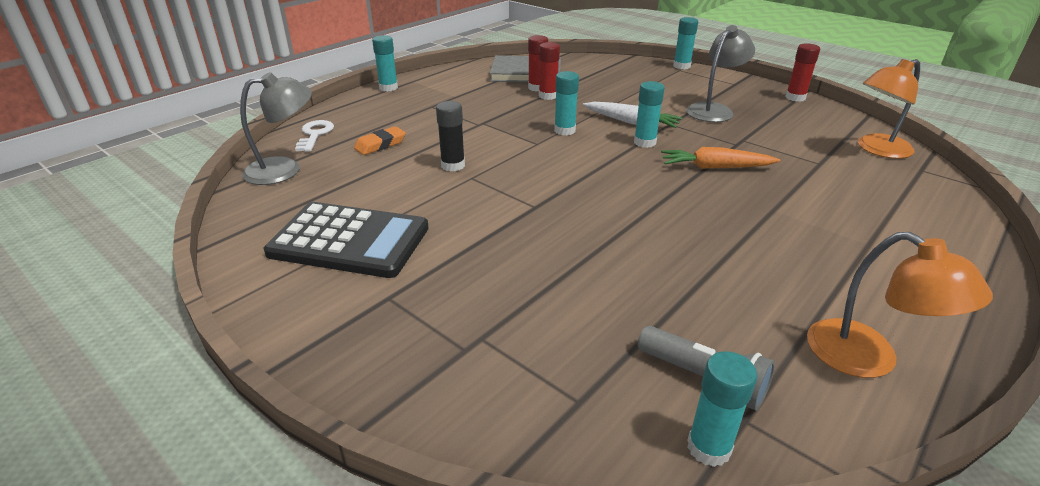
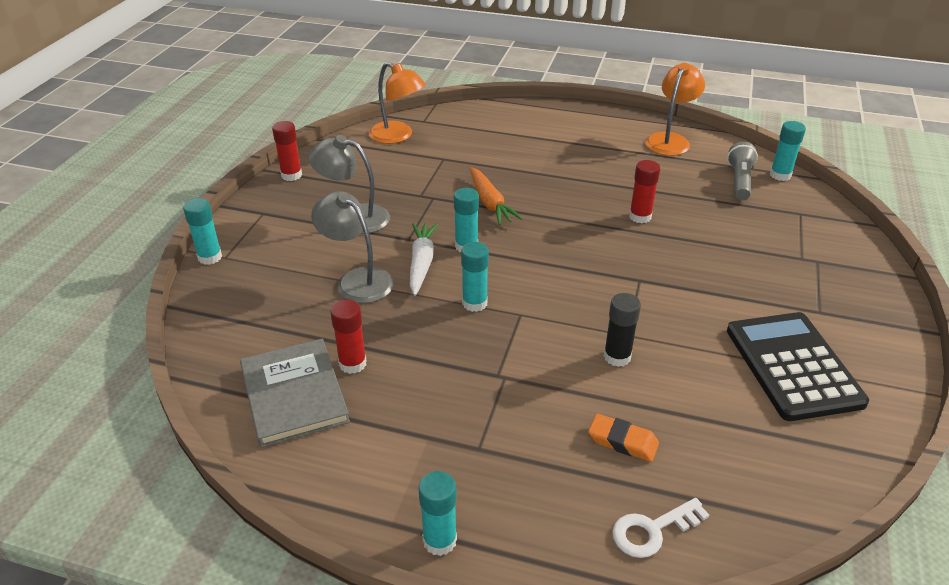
camera: 115 degrees left, 5 degrees up
(284, 169) = (750, 498): grey lamp -> grey lamp (357, 280)
(548, 96) = (377, 345): red glue stick -> red glue stick (640, 217)

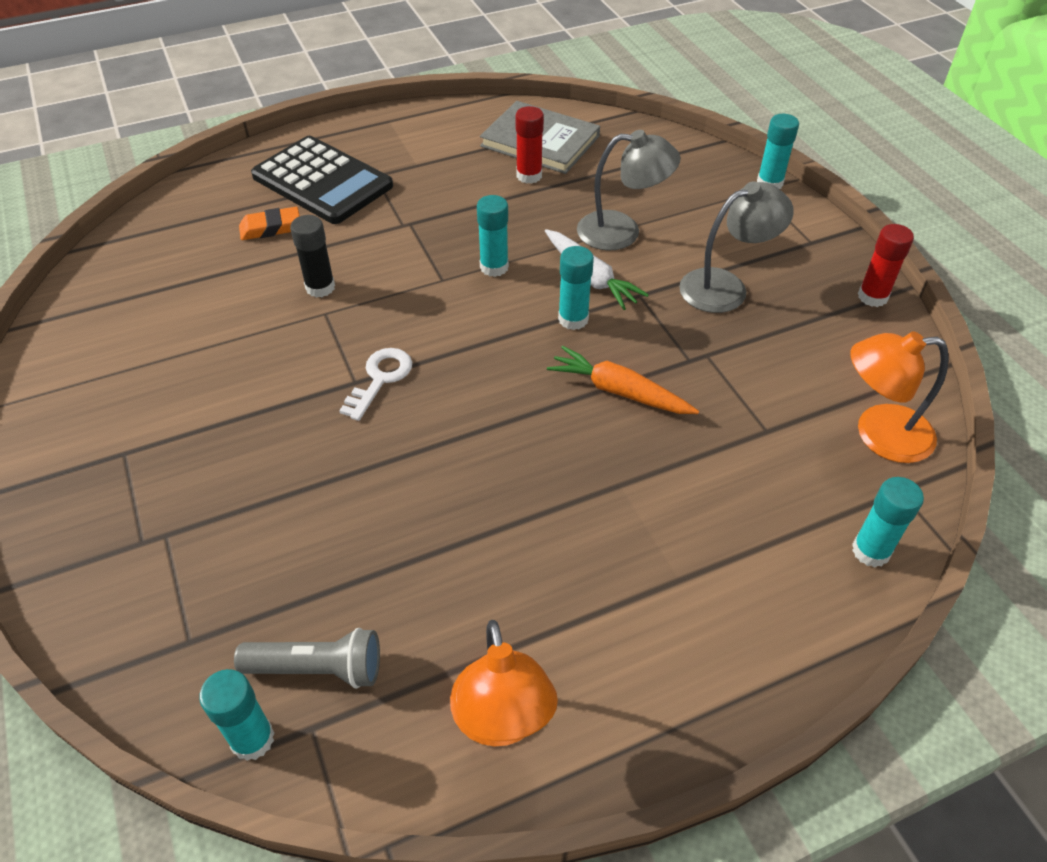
camera: 140 degrees right, 10 degrees up
(439, 540) = (351, 127): turquoise glue stick -> turquoise glue stick (871, 551)
(640, 217) = (420, 482): red glue stick -> none
(652, 530) = (216, 190): white key -> white key (380, 379)
(739, 181) = (318, 669): grey flashlight -> grey flashlight turned 60 degrees counterclockwise
(793, 366) = (141, 365): black calculator -> black calculator (322, 181)

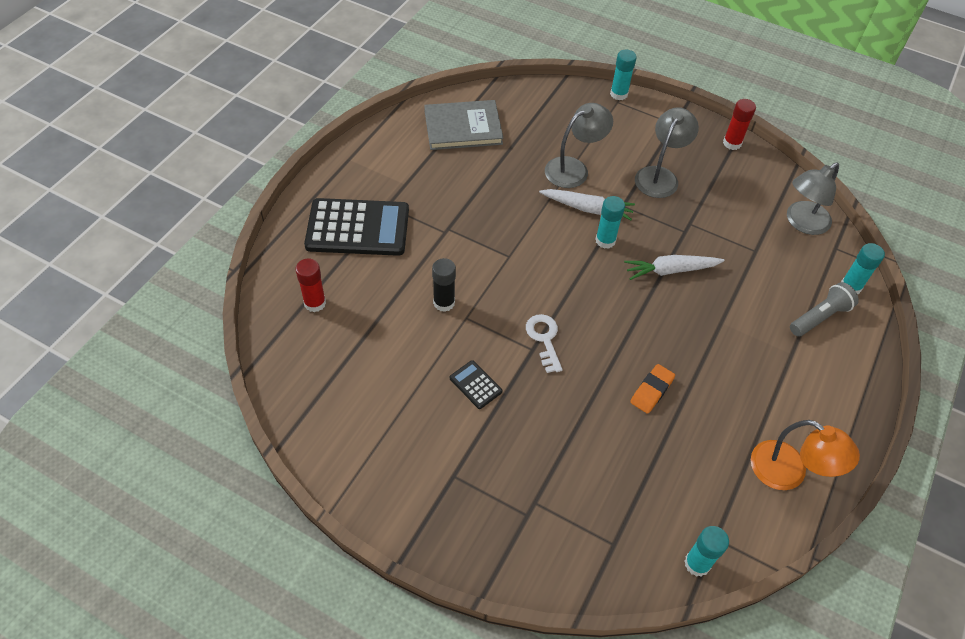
camera: 40 degrees left, 5 degrees up
(253, 381) = (475, 385): none -> black calculator
(270, 228) = (364, 280): orange eraser -> orange eraser (651, 391)
(318, 669) = (688, 510): grey flashlight -> grey flashlight (820, 317)
(494, 267) = (529, 231): turquoise glue stick -> none
(529, 176) = (483, 157): red glue stick -> red glue stick (315, 303)
(619, 391) = (670, 270): orange carrot -> white carrot
(878, 434) = (802, 223): orange lamp -> grey lamp

